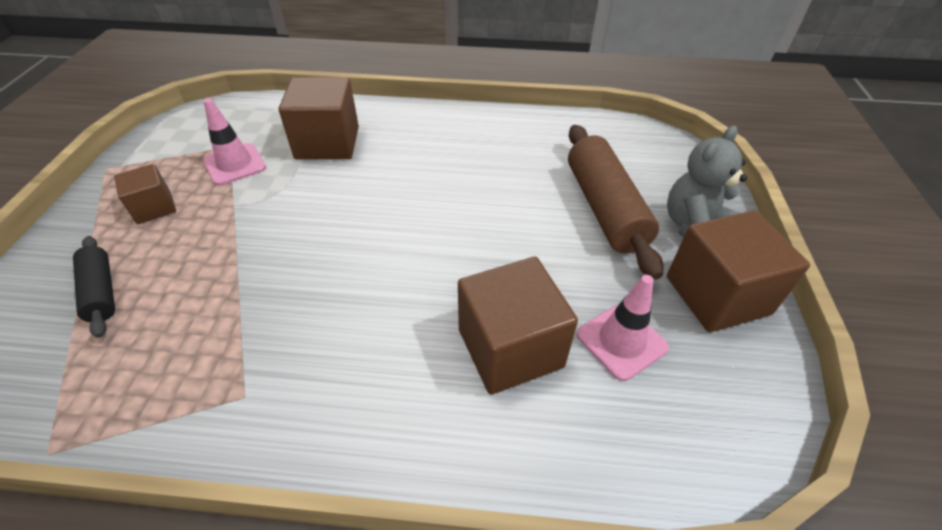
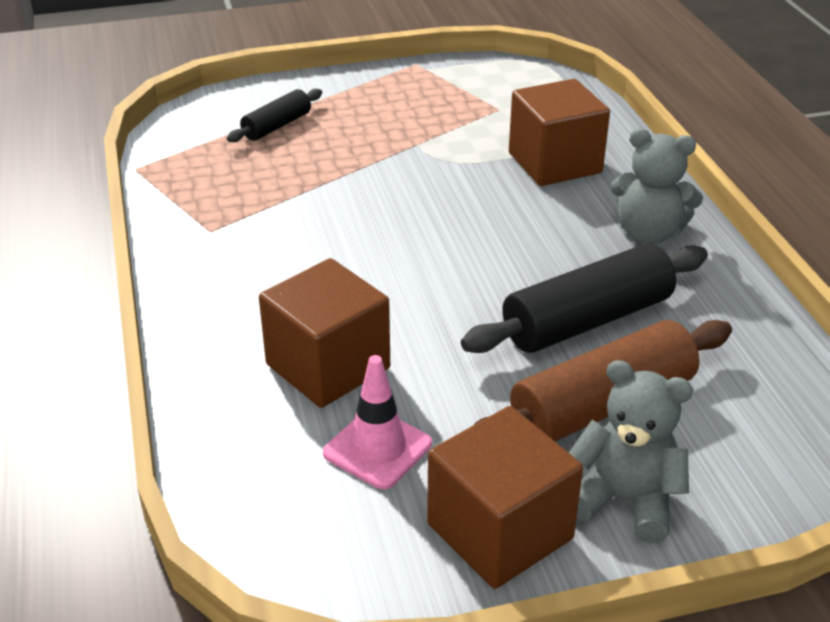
camera: 70 degrees right, 10 degrees down
(154, 208) = (383, 107): brown cube -> none
(235, 164) = (473, 123): pink traffic cone -> none
(440, 131) = (649, 233): none -> grey teddy bear
(517, 187) = (587, 320): none -> black rolling pin

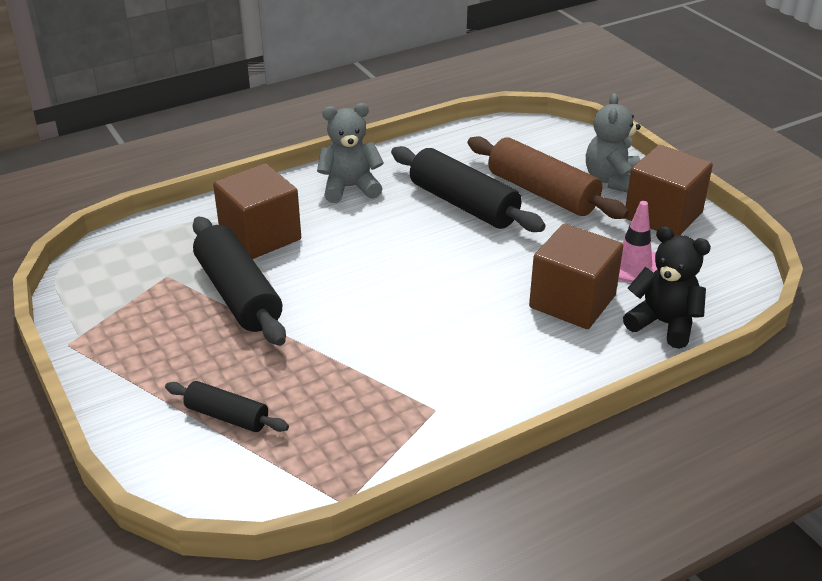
camera: 105 degrees left, 0 degrees up
(240, 438) = (663, 324): none -> black teddy bear
(451, 143) = (238, 294): none -> black rolling pin
(649, 233) = (350, 188): grey teddy bear -> grey teddy bear turned 105 degrees counterclockwise

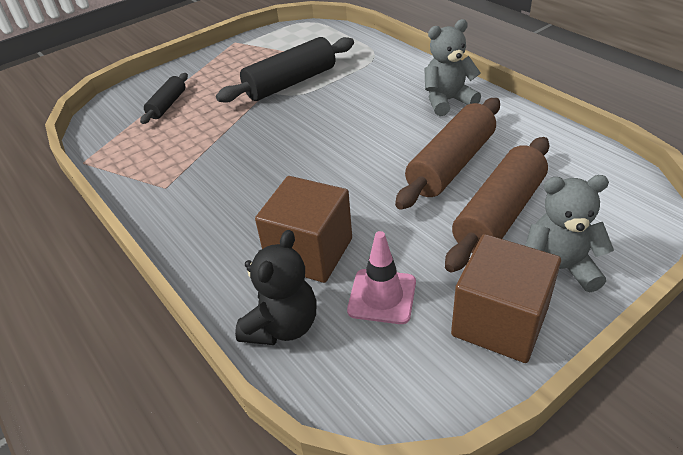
camera: 85 degrees right, 5 degrees up
(260, 236) = (362, 76): brown cube -> none
(350, 188) = (447, 101): grey teddy bear -> grey teddy bear turned 90 degrees counterclockwise
(464, 204) = (451, 165): black rolling pin -> brown rolling pin

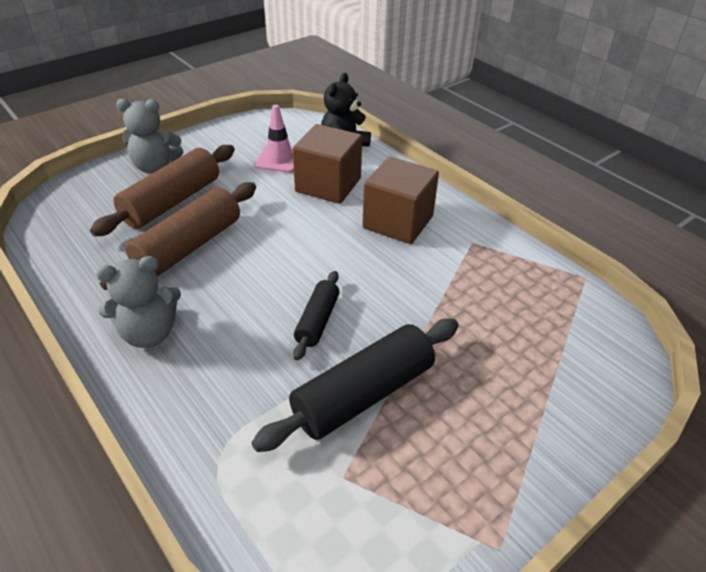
camera: 175 degrees right, 0 degrees up
(167, 105) = (538, 363): black rolling pin -> black rolling pin (317, 321)
(499, 321) = (210, 145): brown cube -> brown cube (398, 222)

